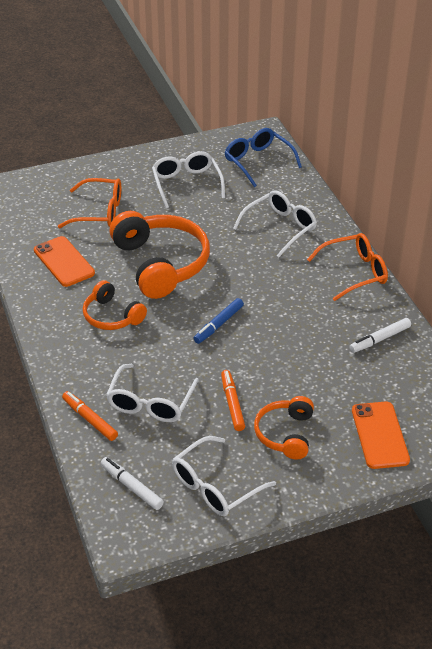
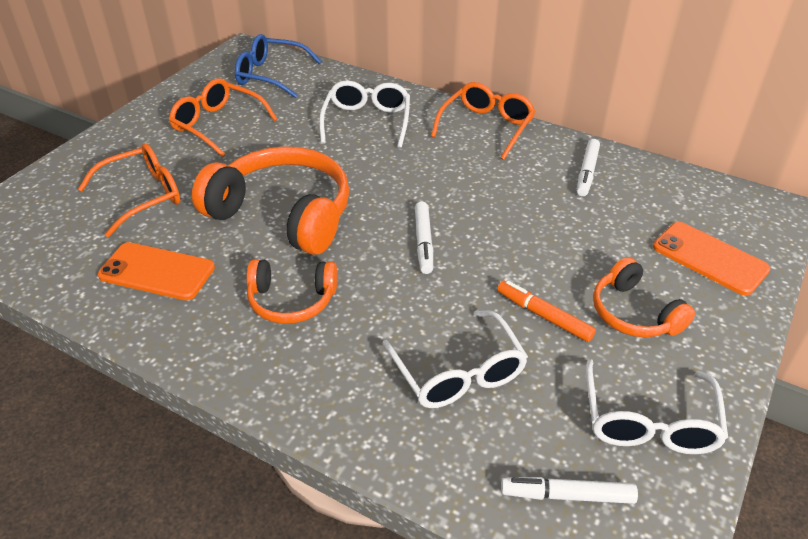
camera: 40 degrees left, 0 degrees up
(90, 419) = (412, 444): orange marker -> none
(186, 184) = (217, 124): white glasses -> orange glasses
(218, 325) = (423, 242): blue marker -> white marker

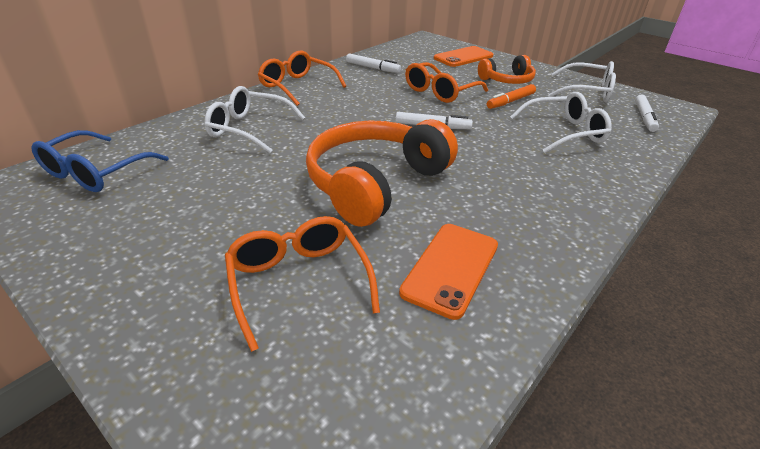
camera: 80 degrees left, 5 degrees down
(217, 124) = (175, 216): orange glasses -> orange glasses (440, 92)
(291, 300) = (497, 187): orange headphones -> none

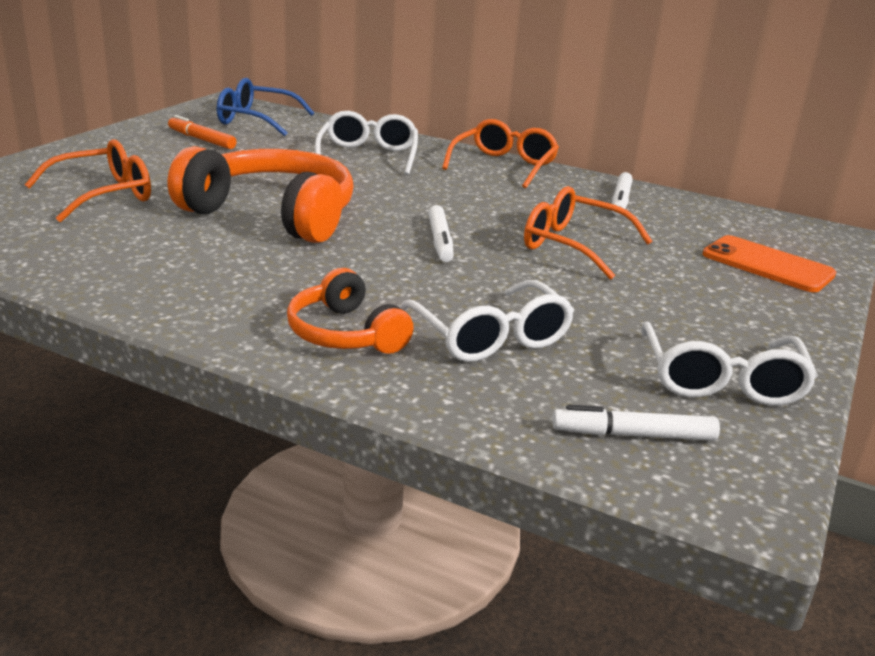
camera: 75 degrees right, 10 degrees down
(451, 268) = (119, 250): orange phone -> none
(507, 80) = (689, 300): orange headphones -> orange headphones (345, 334)
(510, 101) = (586, 298): orange marker -> orange marker (201, 140)

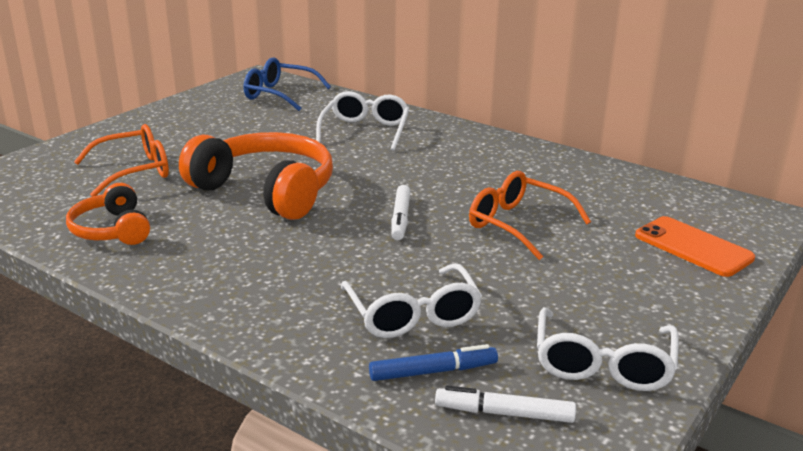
camera: 10 degrees right, 0 degrees up
(201, 140) = (228, 115): orange marker -> none
(345, 334) = (292, 308): orange headphones -> orange headphones (112, 230)
(504, 166) = (483, 140): orange glasses -> none
(535, 395) = (433, 371): none -> blue marker
(620, 201) = (578, 178): white marker -> none

